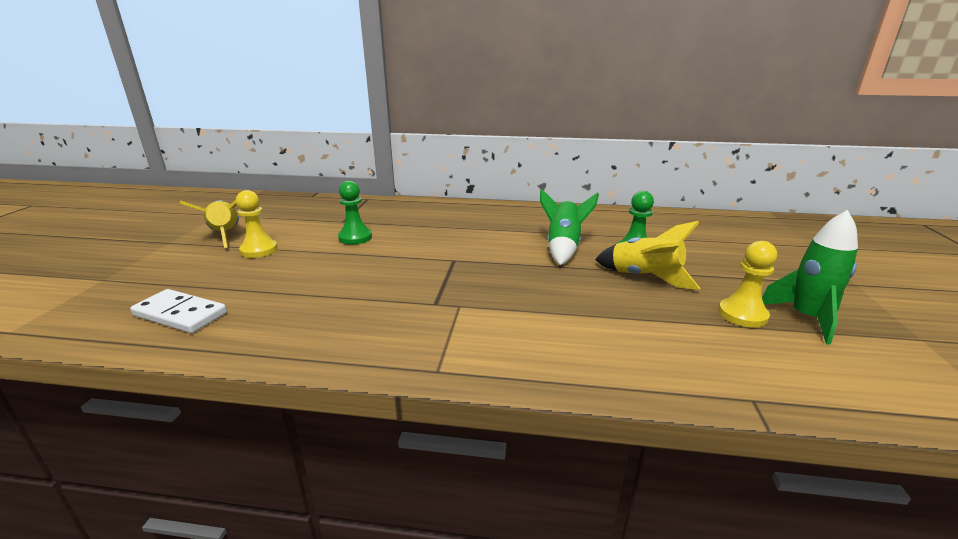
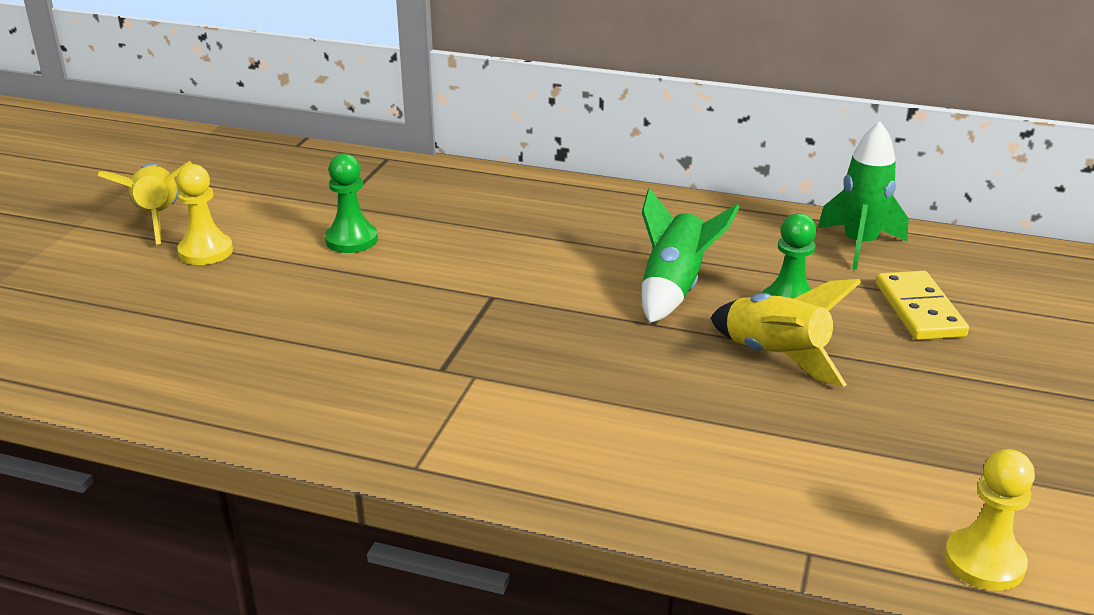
camera: 10 degrees right, 5 degrees up
(180, 314) = (99, 351): white domino -> none
(708, 247) = (919, 310): none -> yellow domino
(742, 315) = (886, 434): yellow pawn -> yellow pawn (984, 562)
(806, 318) = (981, 451): green rocket -> green rocket (859, 245)

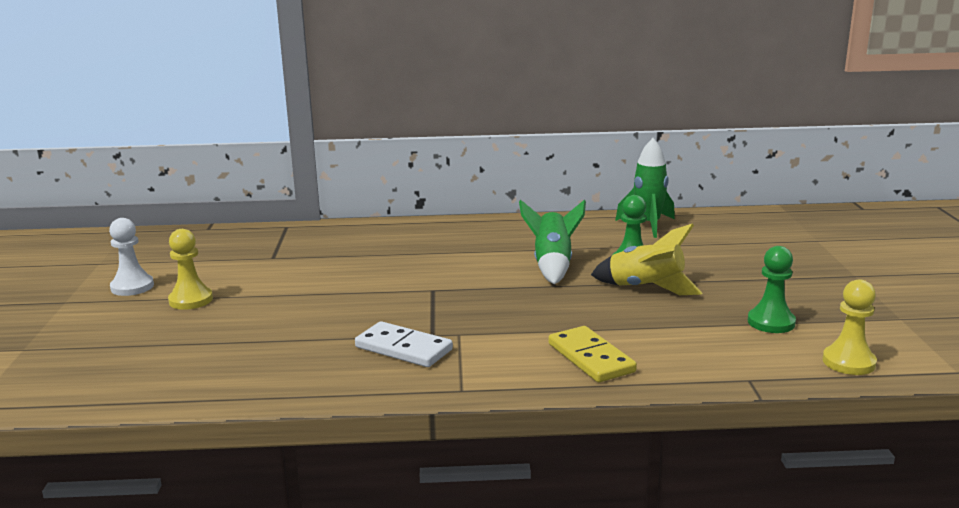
camera: 20 degrees left, 10 degrees down
(158, 218) = (132, 287): yellow rocket -> white pawn
(351, 240) = (301, 275): green pawn -> green pawn (771, 322)
(391, 383) = (404, 348): none -> white domino
(919, 310) = (710, 251): yellow domino -> yellow domino (590, 358)

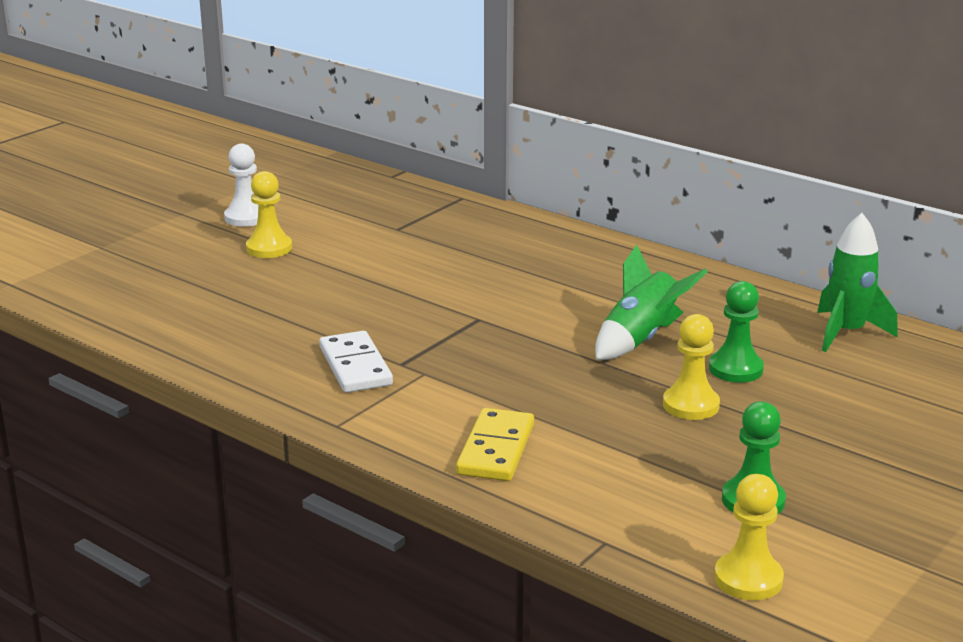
camera: 40 degrees right, 5 degrees up
(646, 288) = (690, 405): yellow rocket -> yellow pawn

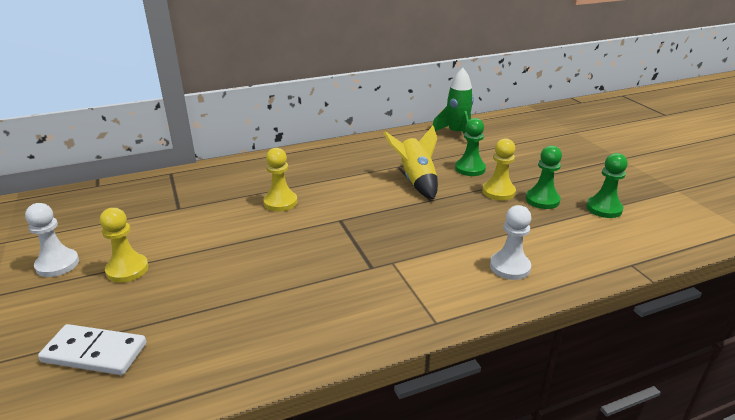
camera: 60 degrees left, 5 degrees up
(355, 366) = (358, 287): white domino -> white domino (95, 352)
(495, 449) = (509, 267): yellow domino -> white pawn
(641, 339) = (416, 181): green rocket -> yellow rocket
(712, 444) = (542, 200): none -> green pawn
(748, 579) = (679, 235): yellow pawn -> yellow pawn (280, 202)

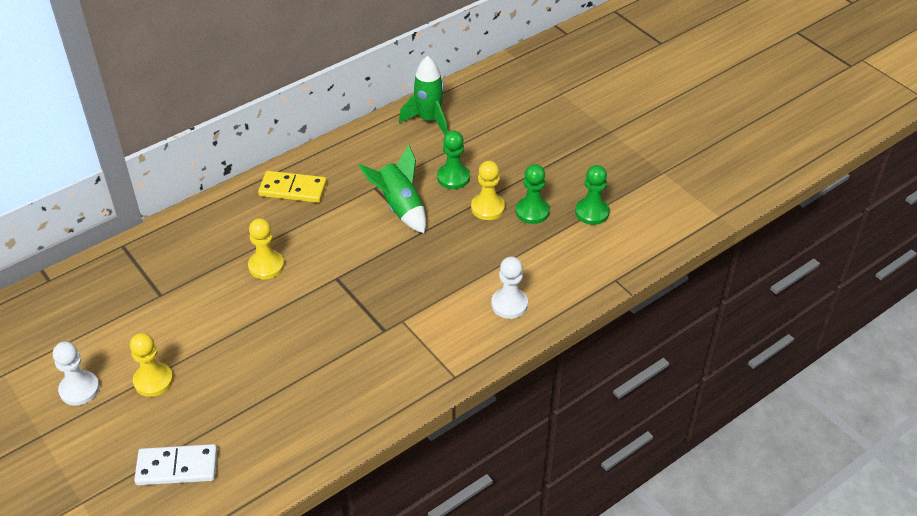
camera: 15 degrees left, 15 degrees up
(327, 158) = (293, 189): none -> yellow domino
(416, 181) = (400, 207): yellow rocket -> green rocket

